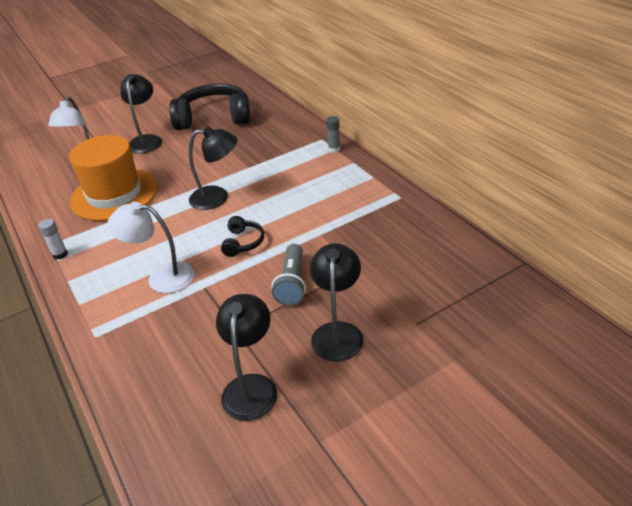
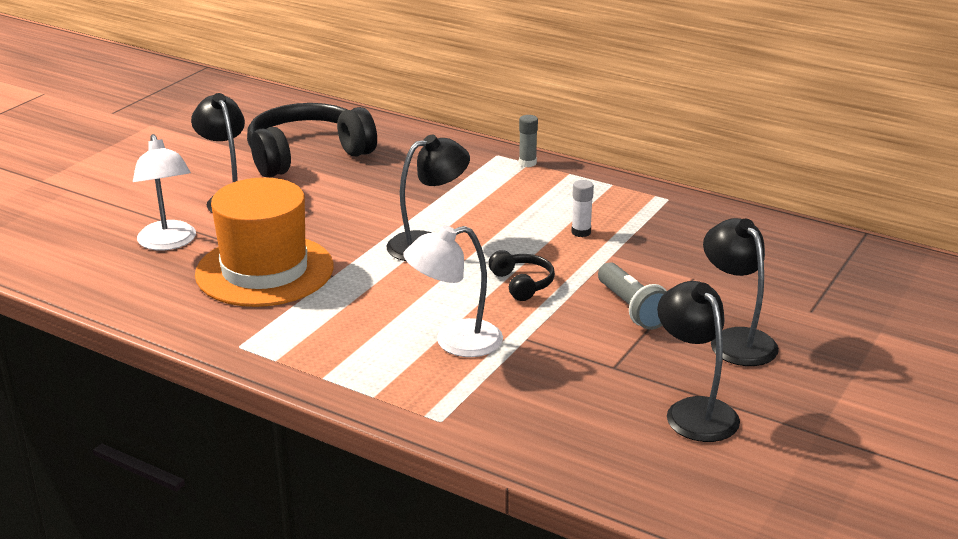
camera: 30 degrees left, 10 degrees down
(60, 254) = (271, 353): white glue stick -> white glue stick (581, 232)

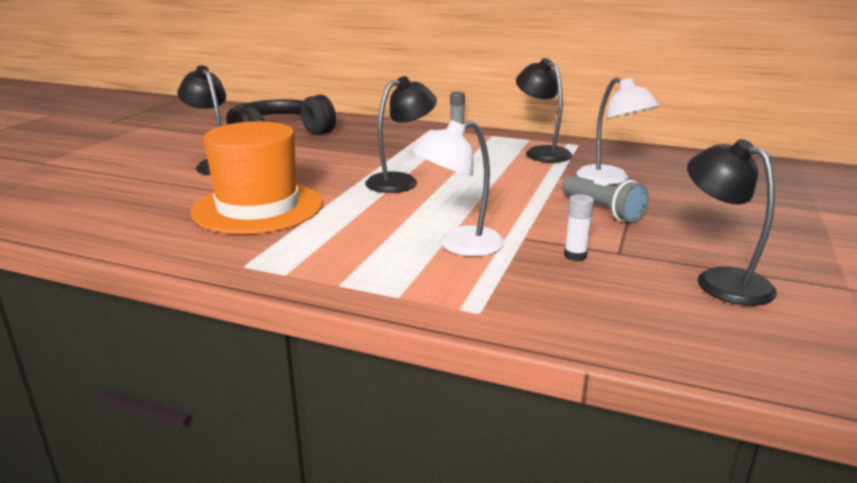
camera: 10 degrees left, 5 degrees down
(168, 243) = (162, 195): white lamp -> white lamp (610, 179)
(522, 284) = (496, 200): black headphones -> none
(581, 232) = (524, 166): white glue stick -> white glue stick (575, 256)
(736, 340) = (708, 224): black lamp -> black lamp (541, 152)

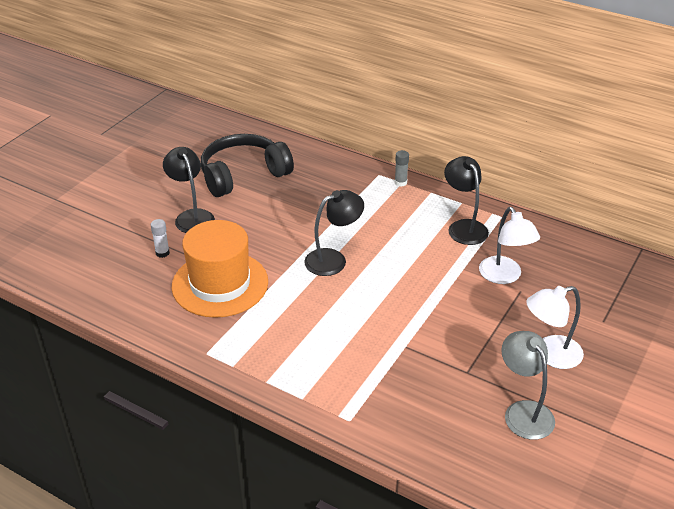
camera: 10 degrees right, 15 degrees up
(459, 245) = (356, 349): white lamp -> white lamp (550, 355)
(575, 256) = (434, 372): white glue stick -> white glue stick (162, 253)
(602, 210) = (478, 319): grey flashlight -> none
(721, 280) = (523, 412): black lamp -> grey lamp

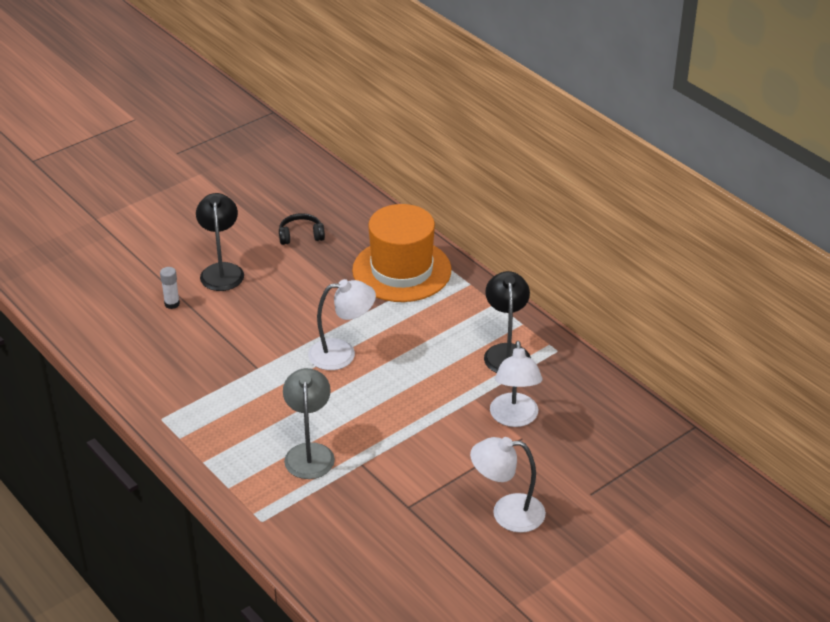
camera: 20 degrees right, 0 degrees up
(220, 284) = (212, 351): orange hat -> orange hat (401, 270)
(243, 175) = (301, 236): black headphones -> black headphones, size x0.46
(333, 259) = (342, 354): black lamp -> white lamp
(400, 182) = (468, 284): grey glue stick -> none
(523, 412) = (440, 561): grey lamp -> grey lamp (309, 453)

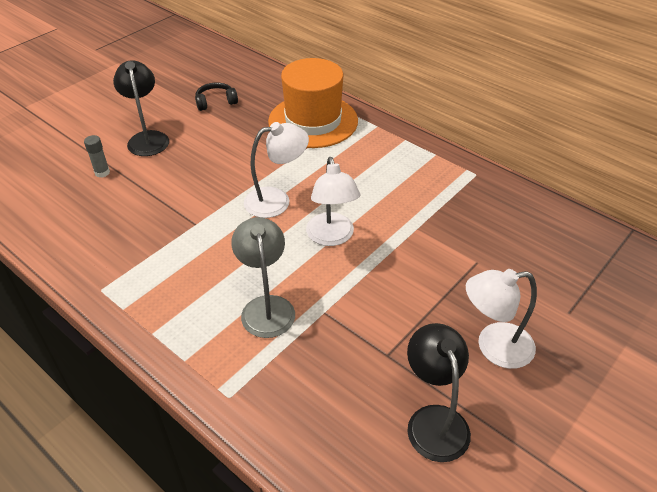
camera: 10 degrees left, 5 degrees up
(172, 304) = (102, 172): white glue stick -> grey glue stick
(506, 352) = (430, 181): black lamp -> black lamp (434, 420)
(514, 418) = (462, 243): white lamp -> white lamp (332, 237)

